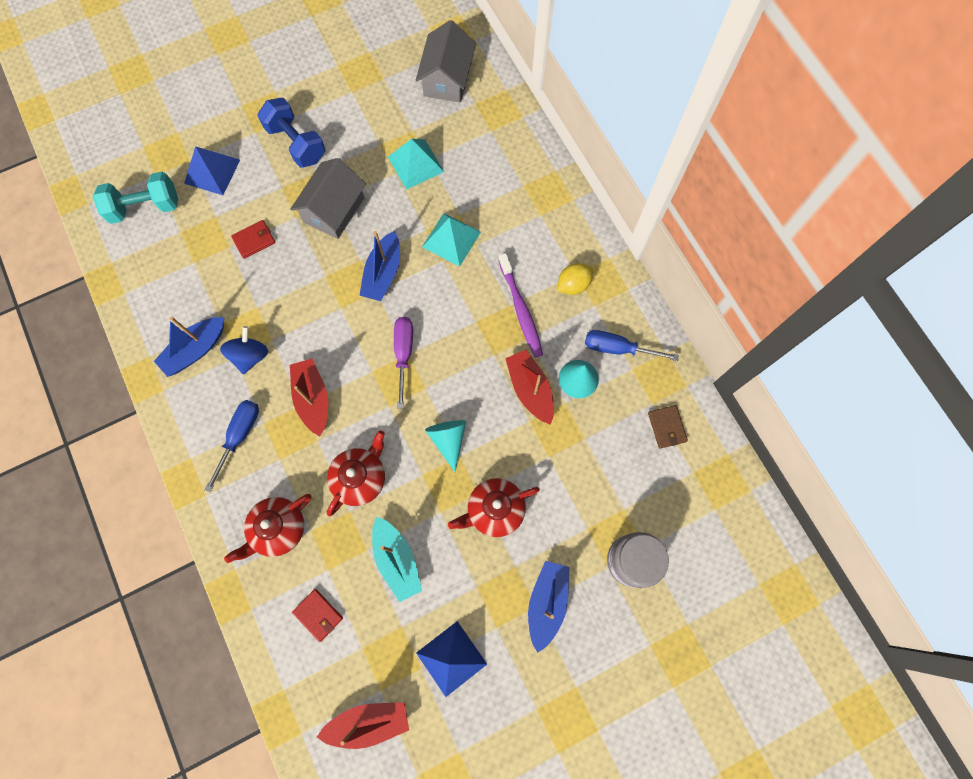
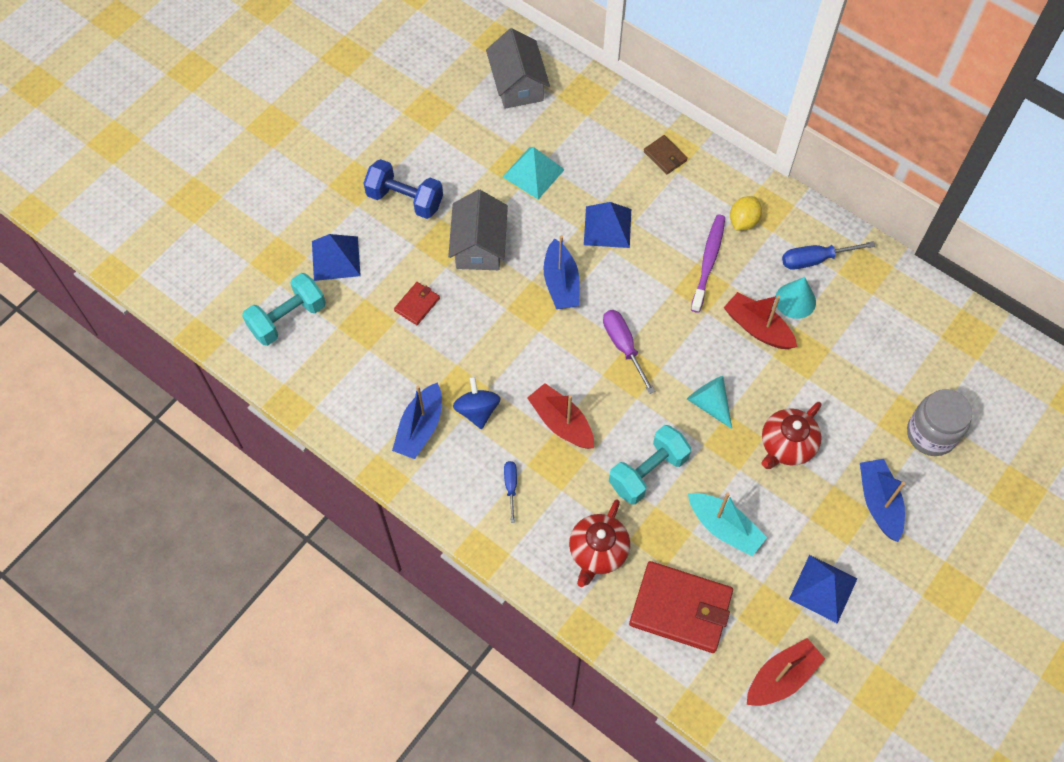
camera: 25 degrees left, 10 degrees down
(239, 436) = (511, 487): blue screwdriver -> blue screwdriver, size x0.62
(318, 615) = (681, 608): red wallet -> red wallet, size x2.08
(360, 477) = (648, 472): red teapot -> turquoise dumbbell
(451, 239) = (607, 226): turquoise pyramid -> blue pyramid
(520, 309) = (708, 262): purple toothbrush -> purple toothbrush turned 120 degrees counterclockwise
(667, 427) = (896, 308): brown wallet -> brown wallet (665, 156)

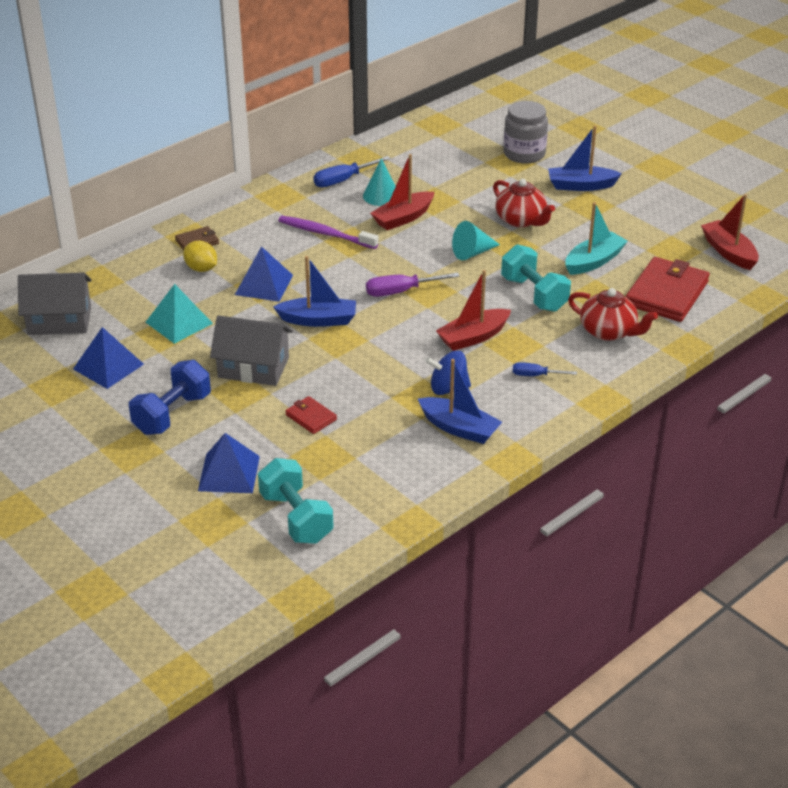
camera: 80 degrees left, 25 degrees down
(743, 221) = (289, 210): yellow lemon -> yellow lemon (201, 269)
(815, 259) = (343, 180): blue screwdriver -> blue screwdriver turned 60 degrees clockwise
(823, 588) = (653, 222): blue pyramid -> blue pyramid (108, 366)

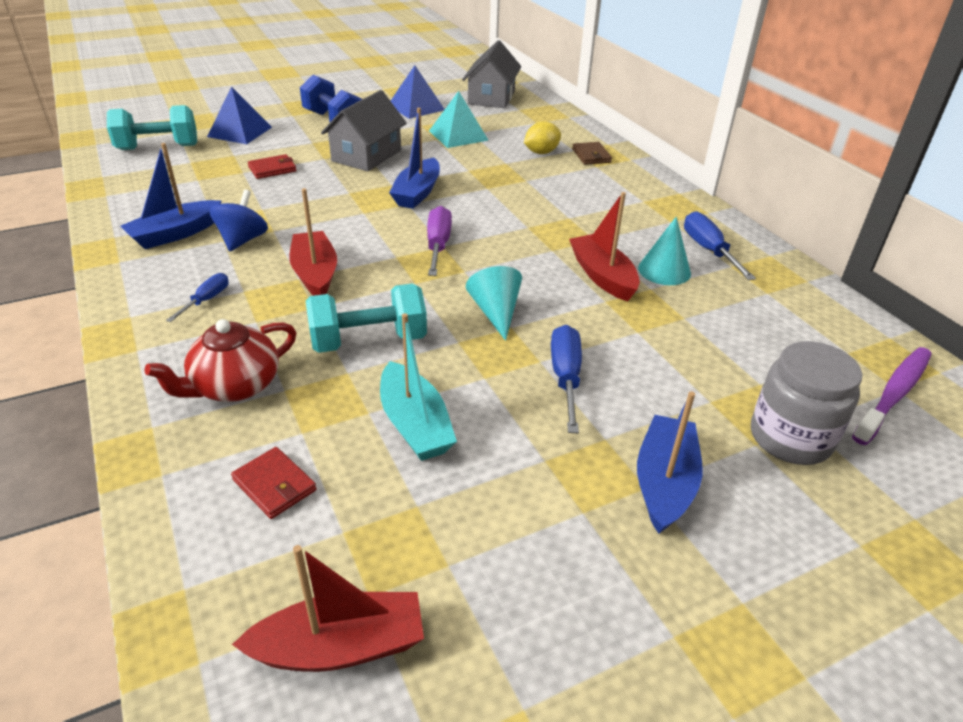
camera: 105 degrees right, 0 degrees up
(264, 284) = (497, 176): blue pyramid -> none
(326, 234) = (582, 220): purple toothbrush -> purple toothbrush (893, 394)
(521, 220) = (565, 378): red teapot -> blue screwdriver
(666, 293) = (274, 485): red wallet -> red wallet, size x0.48

